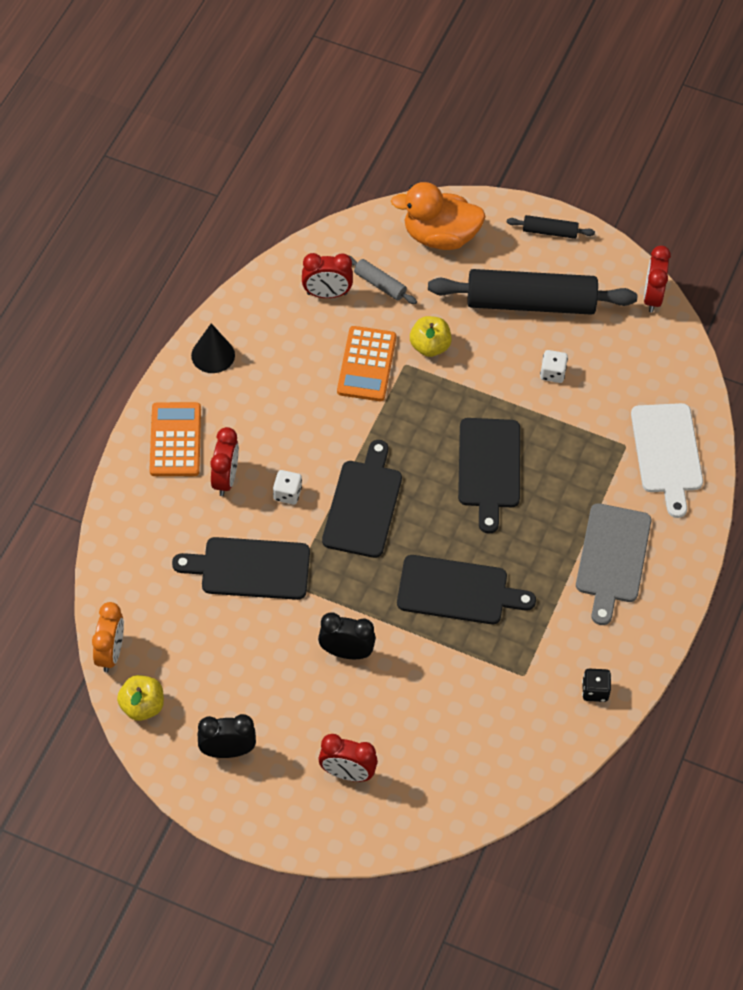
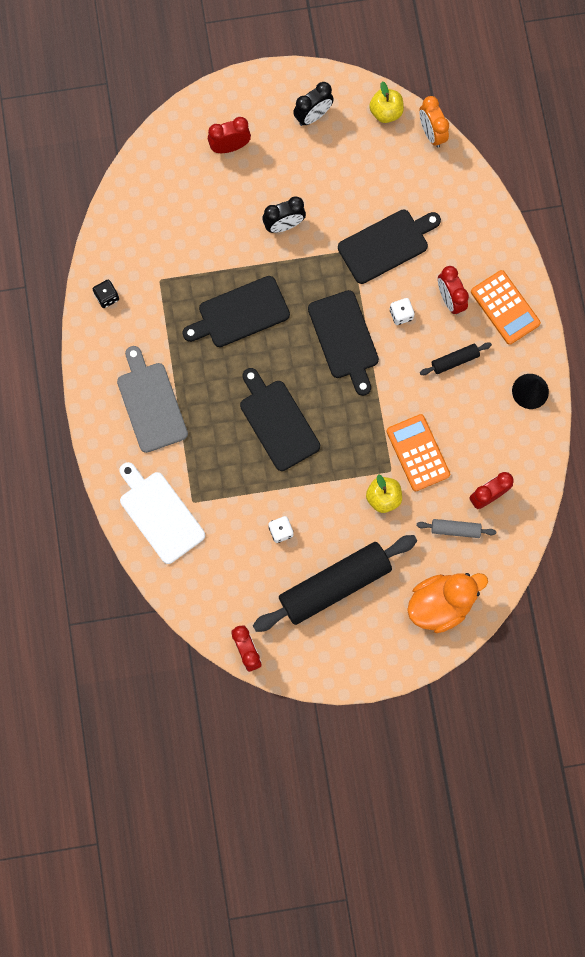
camera: 150 degrees right, 20 degrees up
(549, 232) = (361, 663): black rolling pin -> black rolling pin (454, 360)

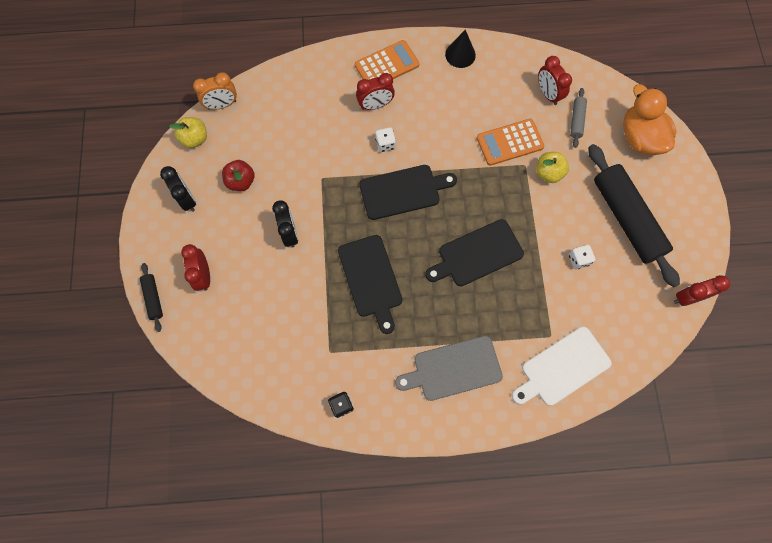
camera: 85 degrees left, 5 degrees down
(339, 167) = (241, 181): none -> red apple
(386, 244) = (320, 150): black cutting board -> none
(454, 360) = (430, 107): black rolling pin -> black rolling pin (153, 298)

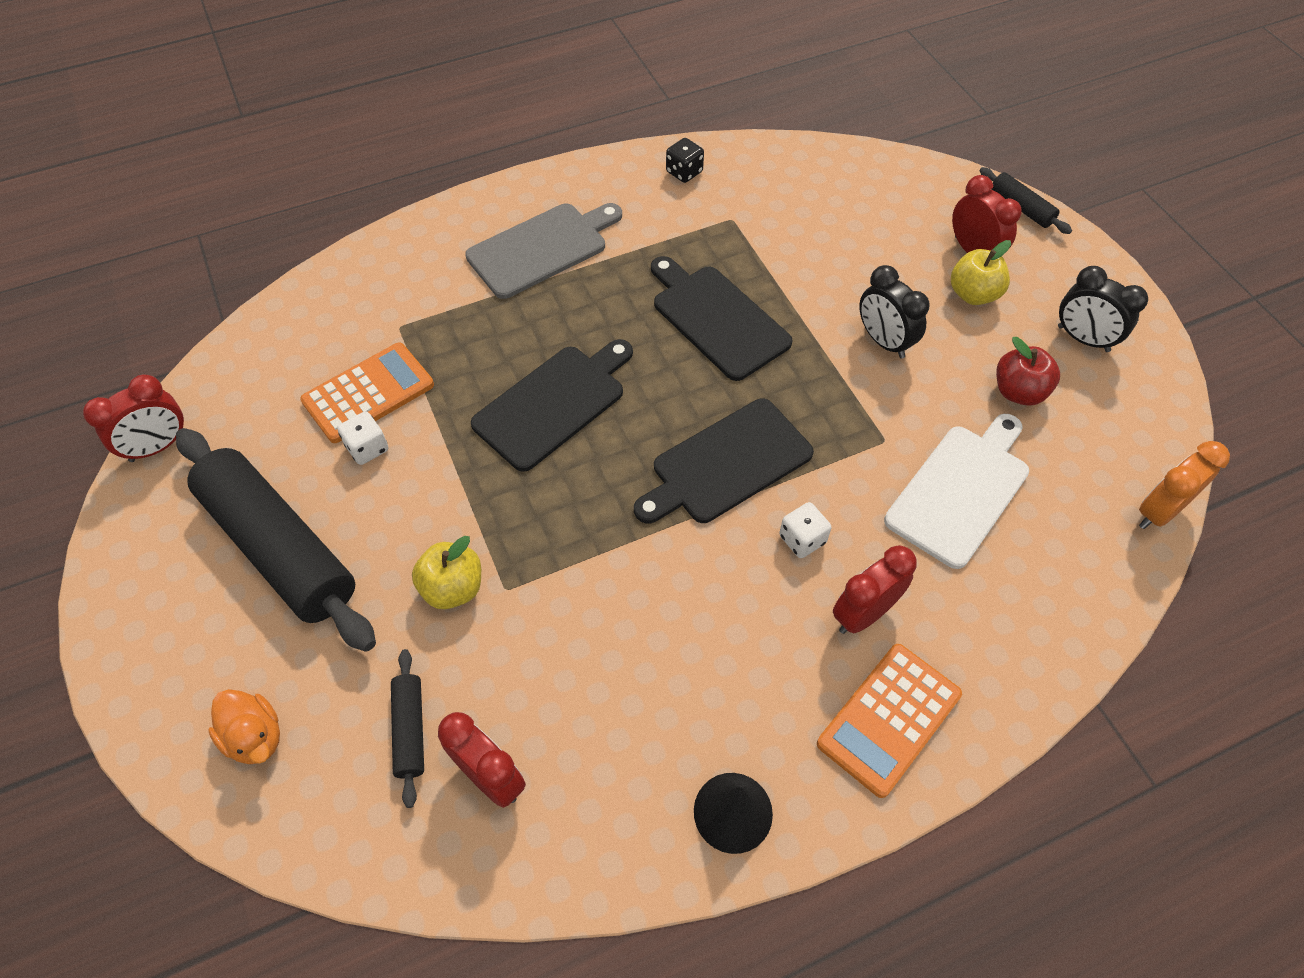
camera: 160 degrees right, 15 degrees down
(195, 139) = (1153, 435): yellow apple -> yellow apple (973, 294)
(510, 142) = (550, 626): orange calculator -> orange calculator (368, 393)
(562, 368) = (373, 293): white cutting board -> white cutting board (960, 490)
(576, 120) = (410, 730): grey rolling pin -> black rolling pin
(640, 137) = (255, 736): orange duck -> orange duck, size x0.56

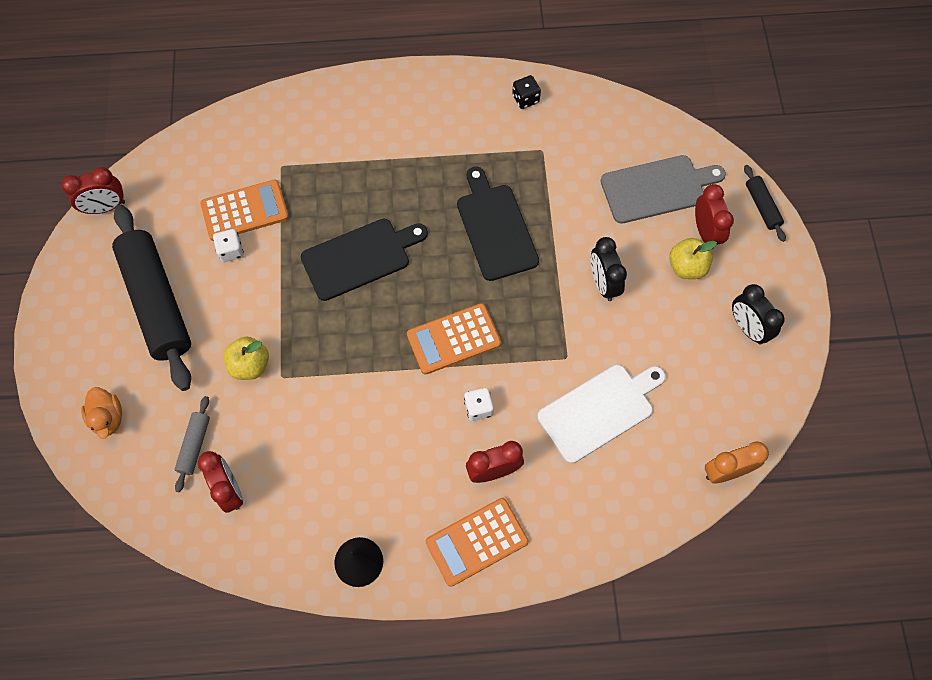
camera: 20 degrees right, 10 degrees up
(410, 730) = (194, 445): black rolling pin -> grey rolling pin
(542, 248) = (398, 133): grey cutting board -> grey cutting board (657, 188)
(726, 464) = (453, 339): black cutting board -> orange calculator
(1018, 392) = (678, 353): red apple -> none

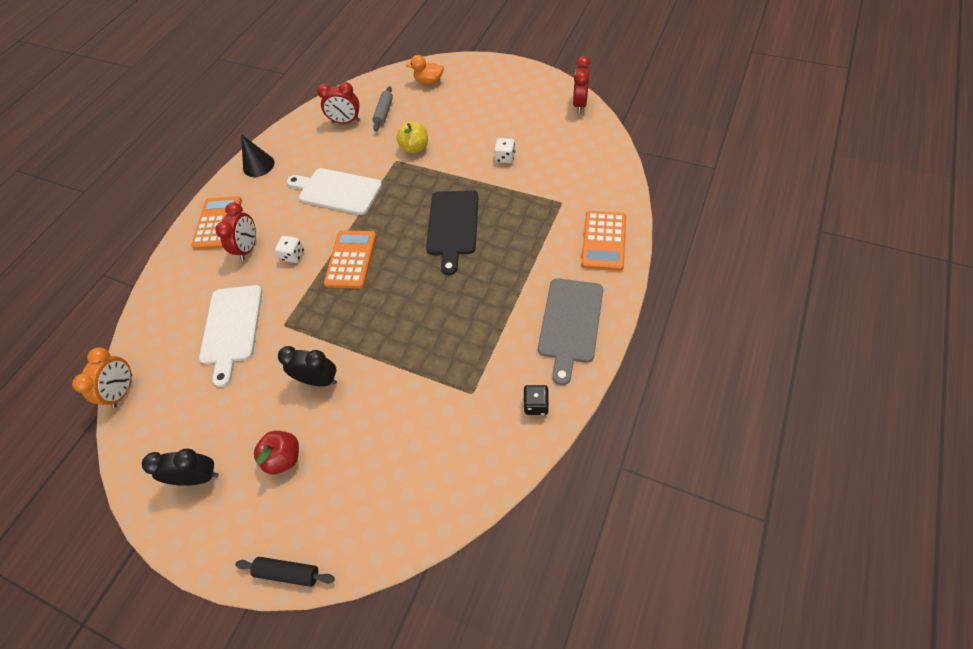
camera: 125 degrees right, 10 degrees down
(157, 302) = (490, 115): black rolling pin -> none
(194, 445) = (384, 113): grey rolling pin -> grey rolling pin turned 60 degrees clockwise
(245, 211) = (534, 172): orange calculator -> orange calculator (604, 241)
(361, 420) = (337, 191): none -> white cutting board
(495, 228) = (419, 322): black cutting board -> none
(657, 188) = (372, 476): grey cutting board -> grey cutting board (570, 324)
(686, 267) = (284, 458): yellow apple -> red apple
(705, 232) = (302, 496): red clock -> none

